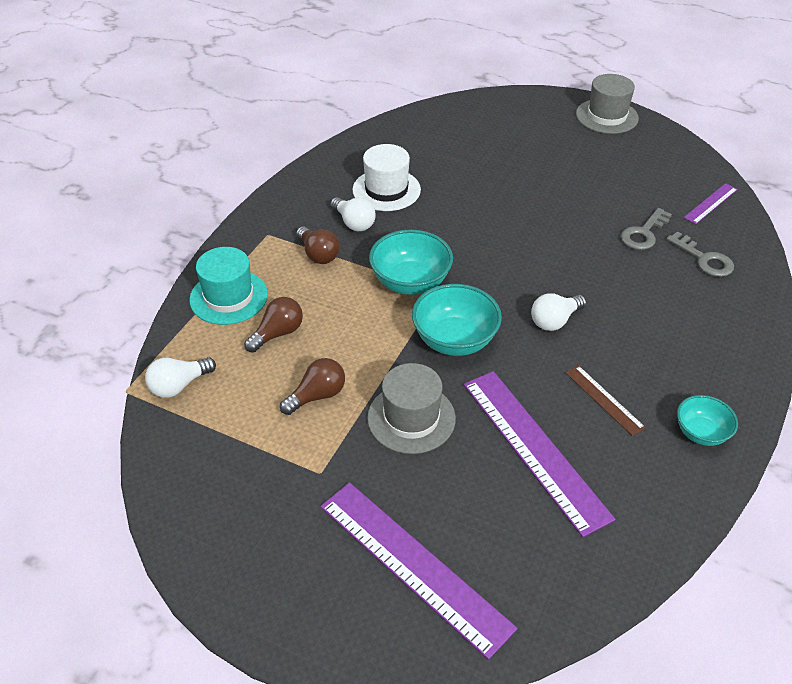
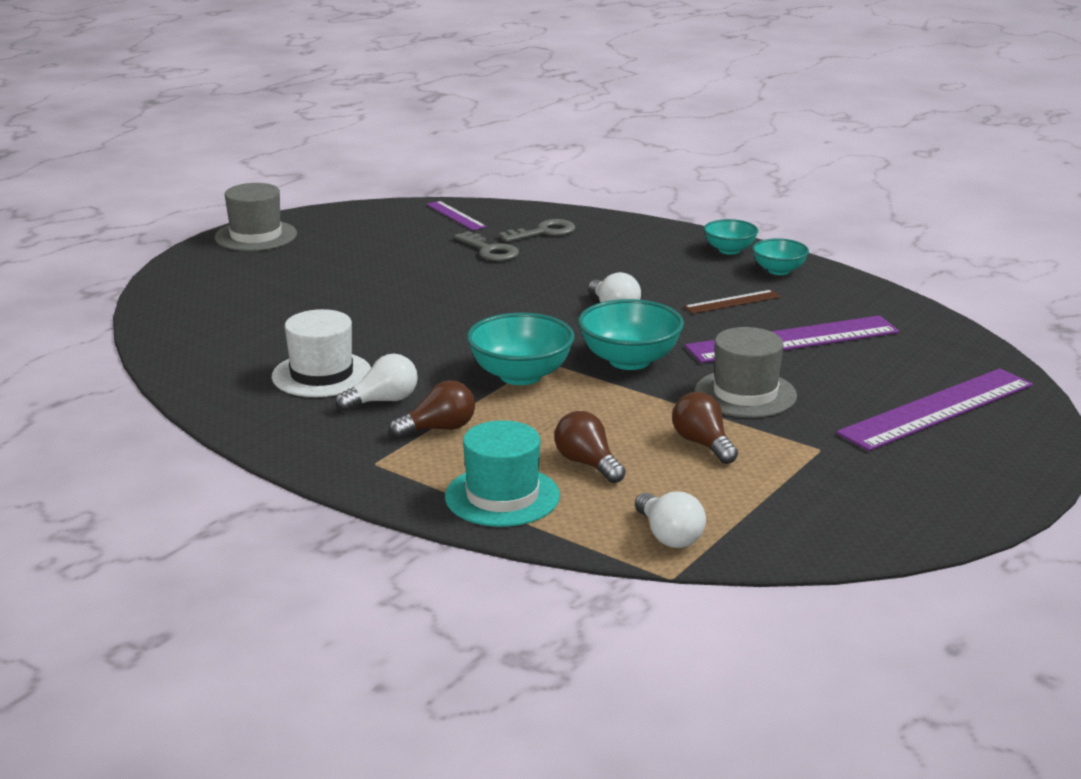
camera: 80 degrees left, 20 degrees down
(735, 391) = (729, 250): none -> turquoise bowl

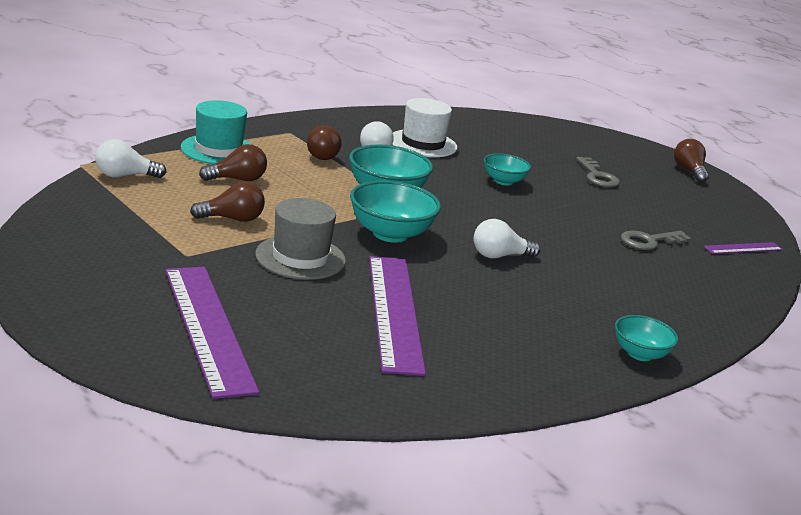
camera: 100 degrees right, 0 degrees up
(256, 236) = (689, 171): grey hat -> brown light bulb
(544, 232) = (698, 275): grey key -> grey key (597, 176)
(732, 302) = (496, 311): brown ruler -> none
(779, 271) = (574, 363): turquoise bowl -> turquoise bowl (503, 181)

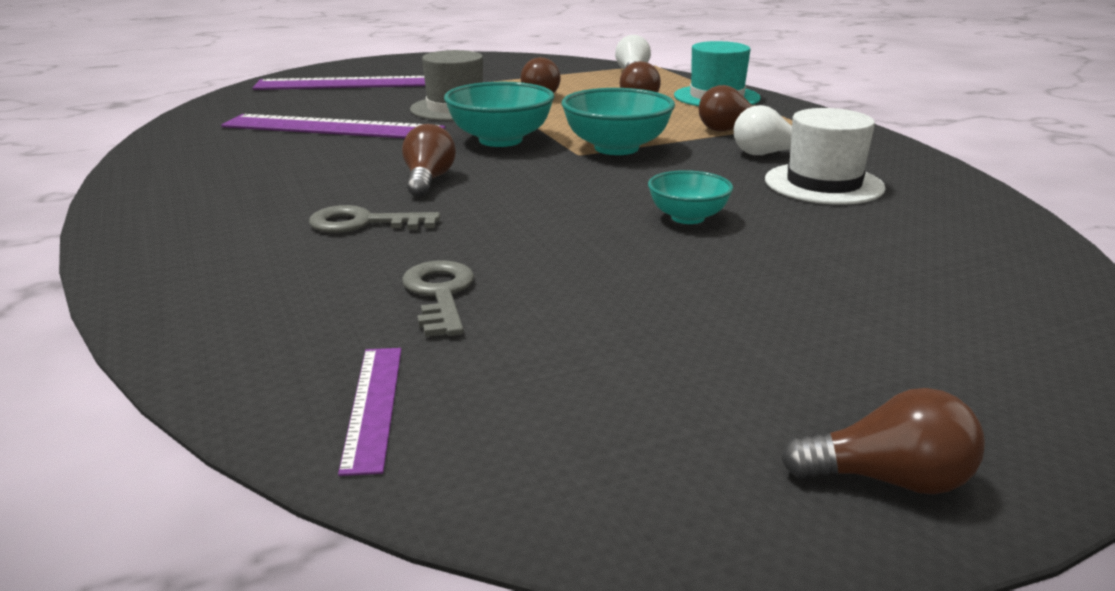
camera: 110 degrees right, 0 degrees up
(499, 256) = (428, 180): white light bulb -> brown light bulb
(597, 176) = (757, 310): grey key -> grey key (363, 223)
(640, 354) = (146, 212): turquoise bowl -> none

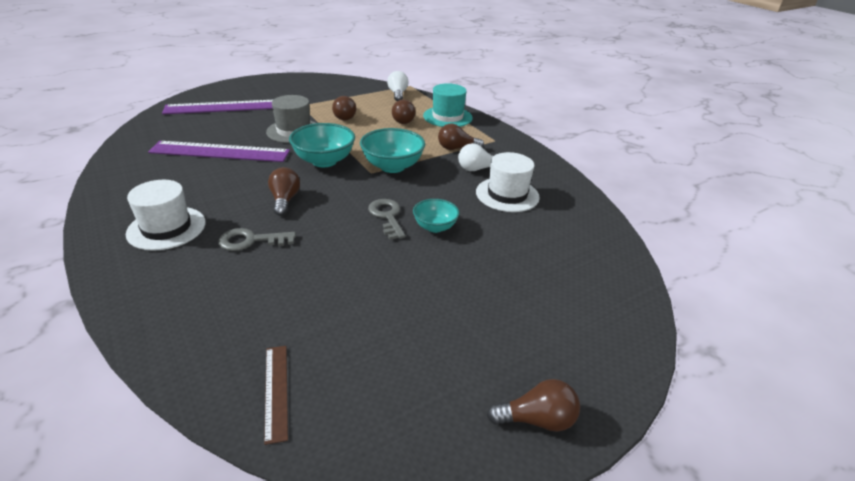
camera: 10 degrees left, 10 degrees up
(229, 205) = (166, 228): none -> white hat
(373, 406) = (276, 391): purple ruler -> brown ruler
(440, 294) = (302, 299): grey key -> grey key (387, 216)

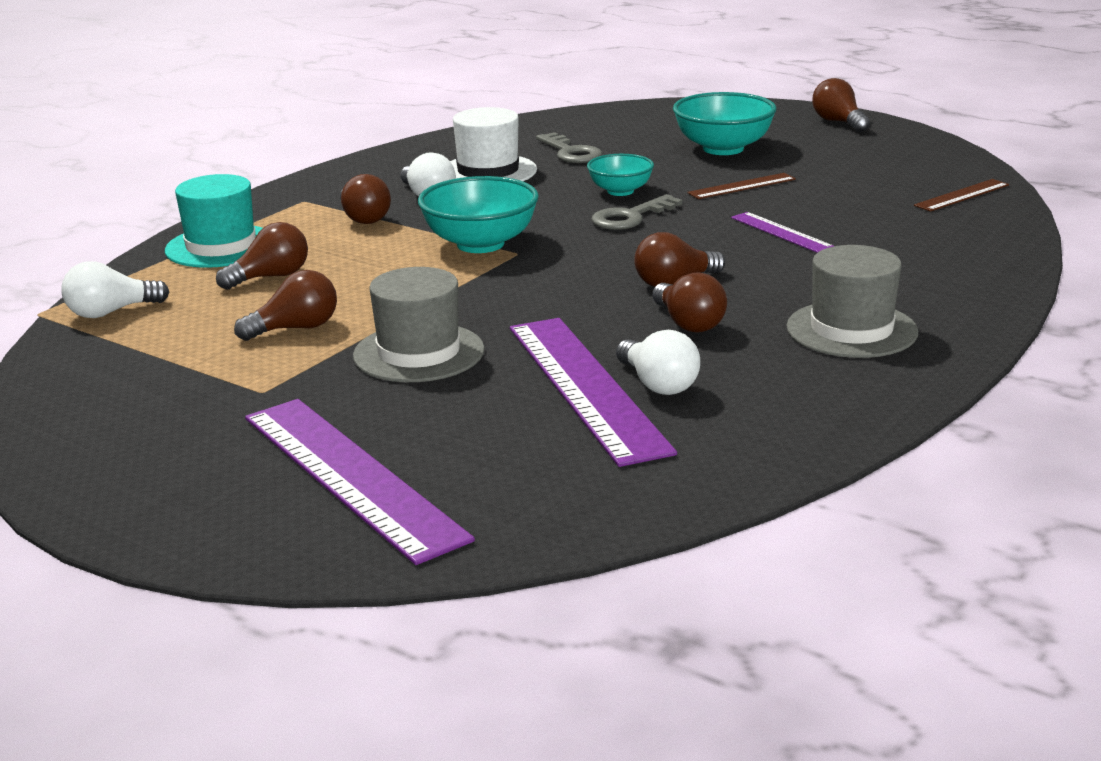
camera: 110 degrees left, 10 degrees down
(166, 228) = (851, 330): white hat -> grey hat
(199, 165) = (657, 384): none -> white light bulb
(238, 189) = (688, 323): none -> brown light bulb
(250, 241) = (794, 271): grey key -> grey key (571, 153)
(307, 260) = (781, 232): none -> purple ruler
(324, 161) = (518, 292): turquoise bowl -> turquoise bowl (723, 148)
(403, 278) = (741, 186): none -> brown ruler

